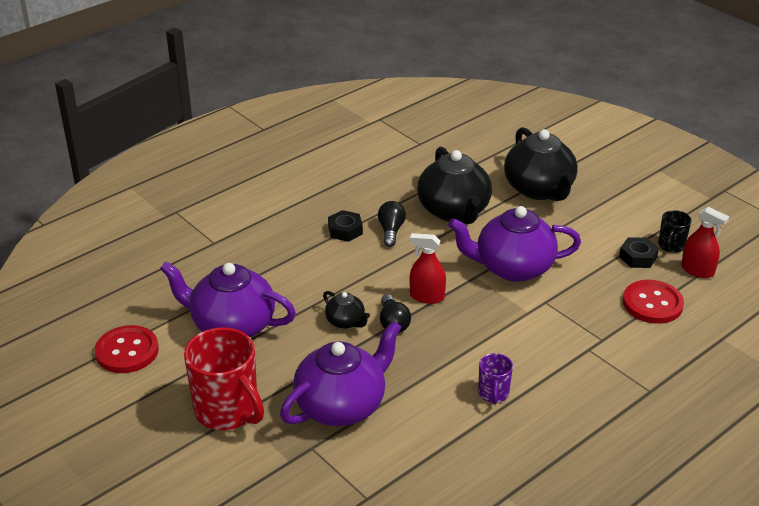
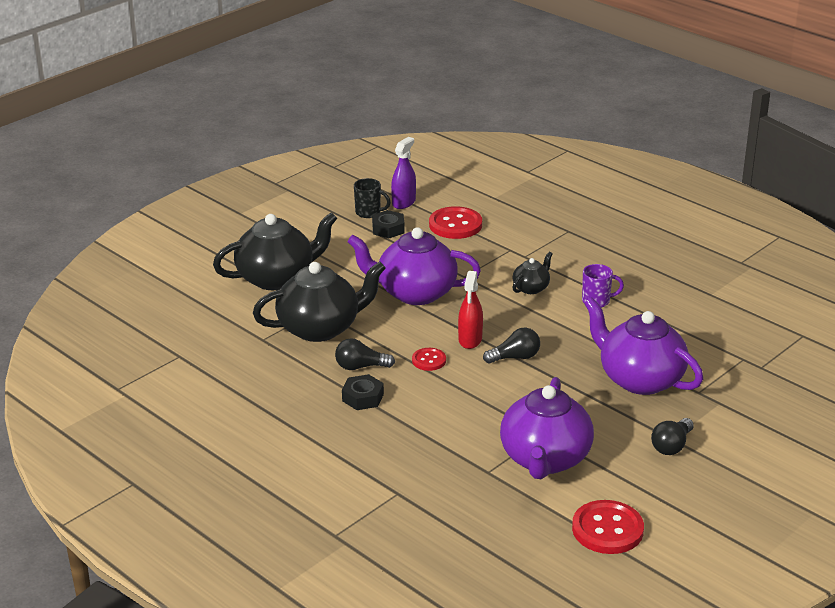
camera: 95 degrees left, 5 degrees down
(228, 411) = (671, 446): red mug -> black light bulb
(346, 322) = (520, 386): black teapot -> black teapot (531, 288)
(395, 269) = (429, 360): none -> red button
(512, 268) = (415, 293): purple teapot -> purple teapot turned 105 degrees clockwise
(697, 270) = (403, 202): red spray bottle -> purple spray bottle

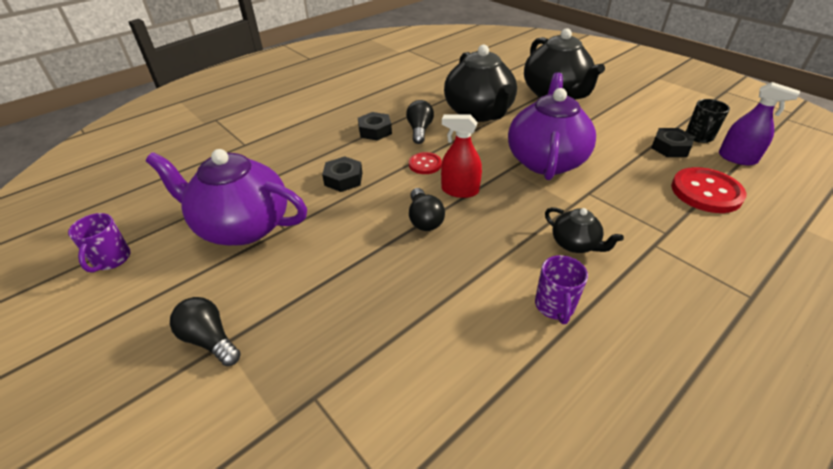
camera: 95 degrees right, 10 degrees up
(460, 409) = (343, 179): none -> black nut
(607, 529) = (111, 260): red button -> purple mug
(639, 379) = (360, 328): purple teapot -> none

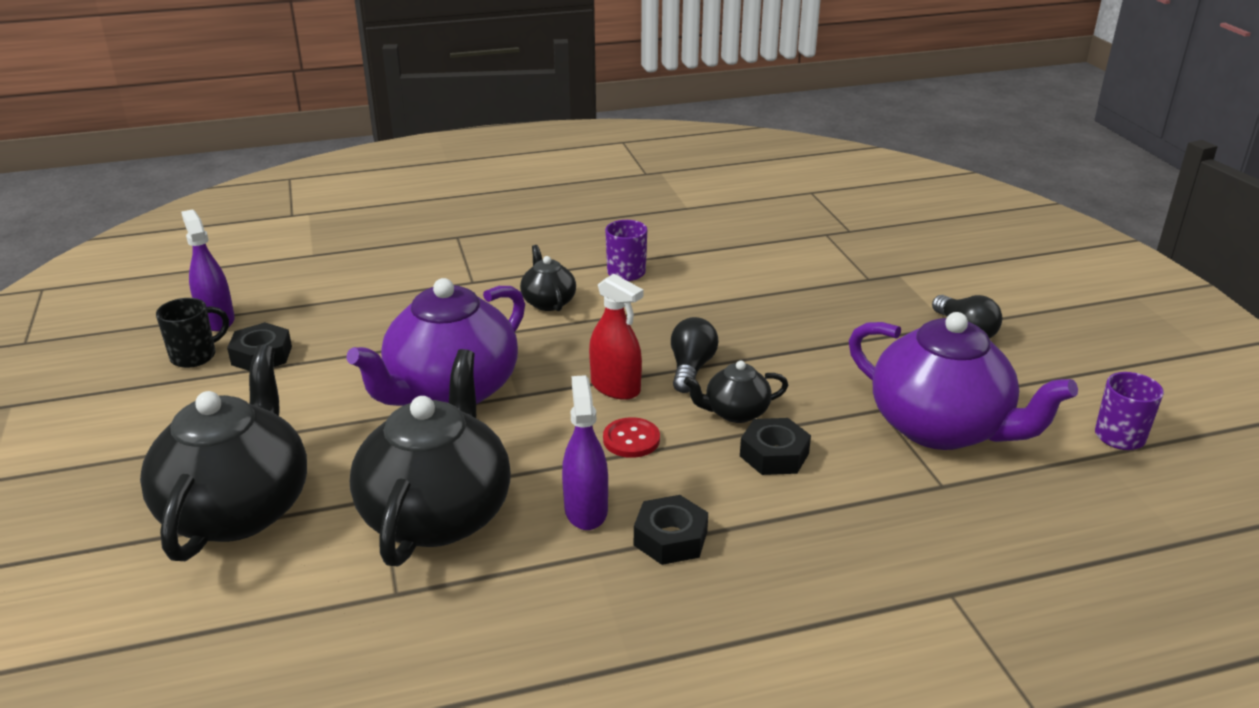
camera: 155 degrees left, 10 degrees down
(377, 197) = (735, 412): none -> black teapot
(419, 130) = (586, 510): black light bulb -> purple spray bottle
(706, 192) = (332, 302): red button -> none

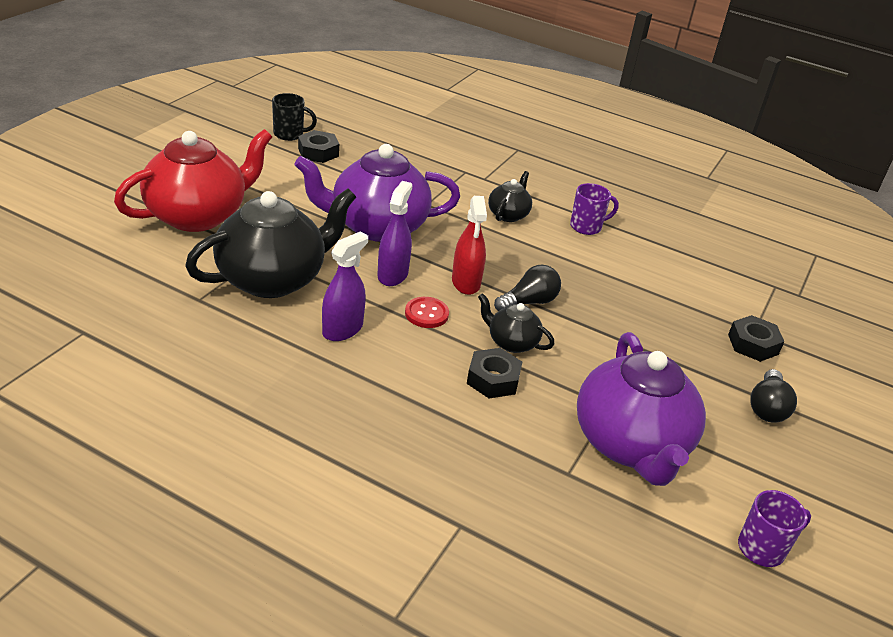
camera: 40 degrees right, 5 degrees up
(216, 320) = (326, 123): purple spray bottle -> purple spray bottle (392, 275)
(238, 509) = (198, 215): black teapot -> red teapot
(670, 538) = (360, 374): black nut -> black nut (753, 344)

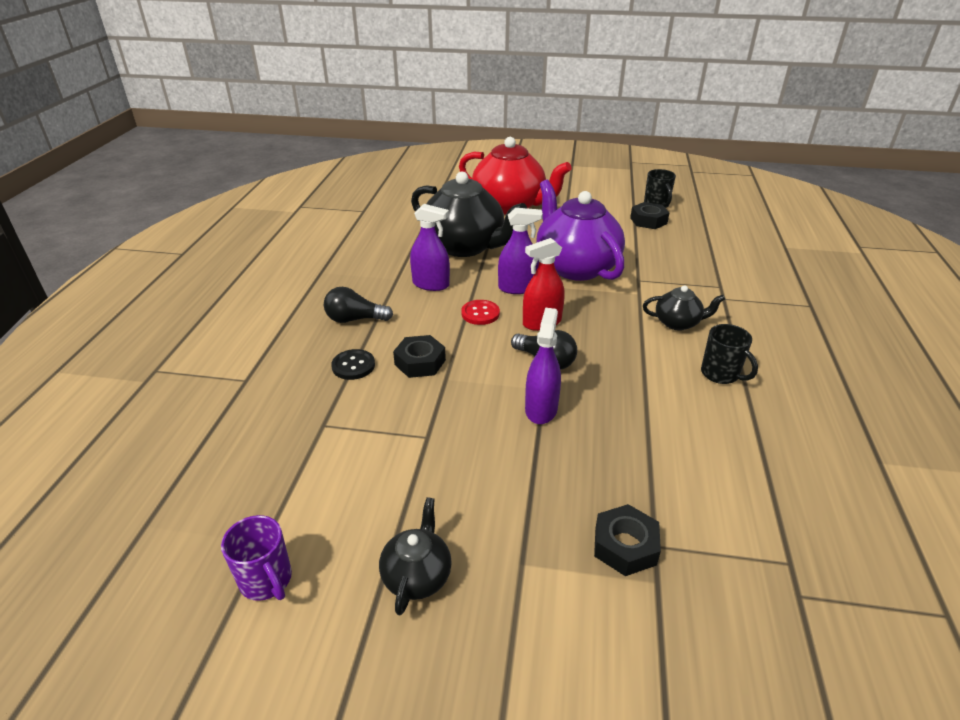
camera: 75 degrees right, 0 degrees up
(476, 429) = (353, 366): none -> black button
(511, 342) = (477, 362): black teapot -> black teapot (417, 575)
(587, 227) = (721, 374): purple mug -> black mug
(596, 329) = (541, 409): none -> purple spray bottle
(631, 445) = (378, 459): purple teapot -> none
(767, 407) = (504, 570): black light bulb -> black light bulb (355, 319)

